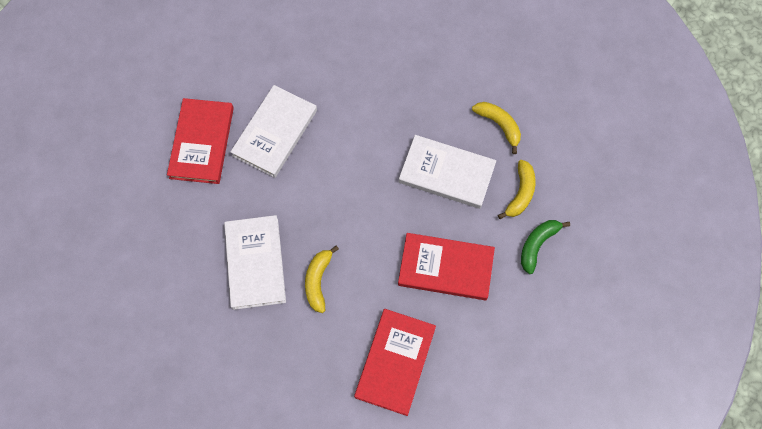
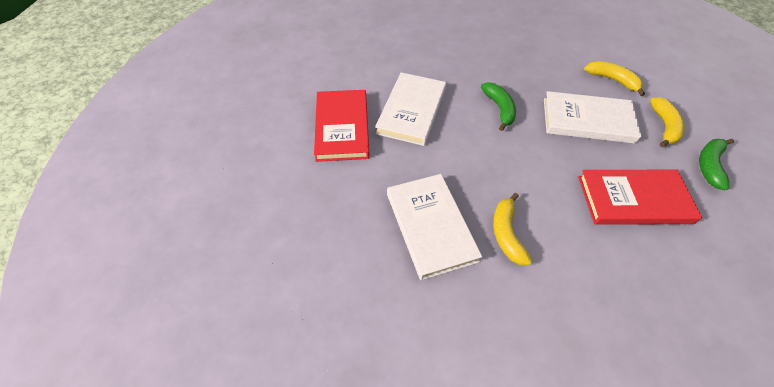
camera: 10 degrees left, 15 degrees down
(364, 144) = (499, 108): none -> green banana
(395, 362) = (635, 308): red book -> none

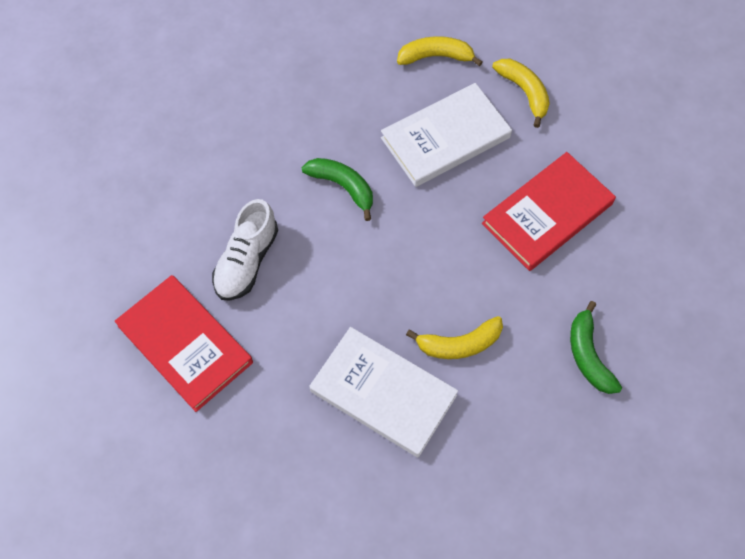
camera: 40 degrees left, 10 degrees up
(411, 111) = (246, 261): white book -> white shoe
(506, 233) = (459, 344): yellow banana -> yellow banana turned 60 degrees counterclockwise
(709, 166) = (591, 118): green banana -> green banana (588, 355)

